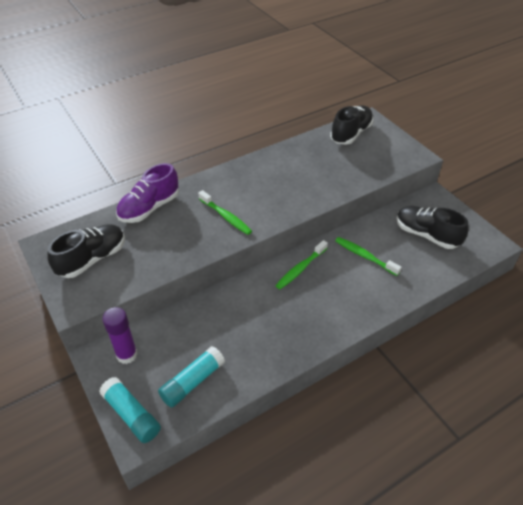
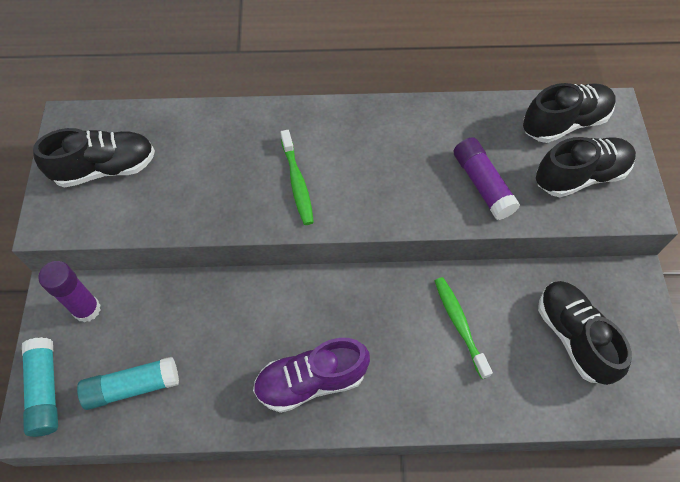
camera: 30 degrees right, 15 degrees up
(149, 208) = (214, 124): purple shoe -> purple shoe (311, 381)
(300, 269) = (361, 299): green toothbrush -> none
(331, 176) = (482, 184): none -> purple glue stick
(377, 154) = (580, 176): none -> black shoe

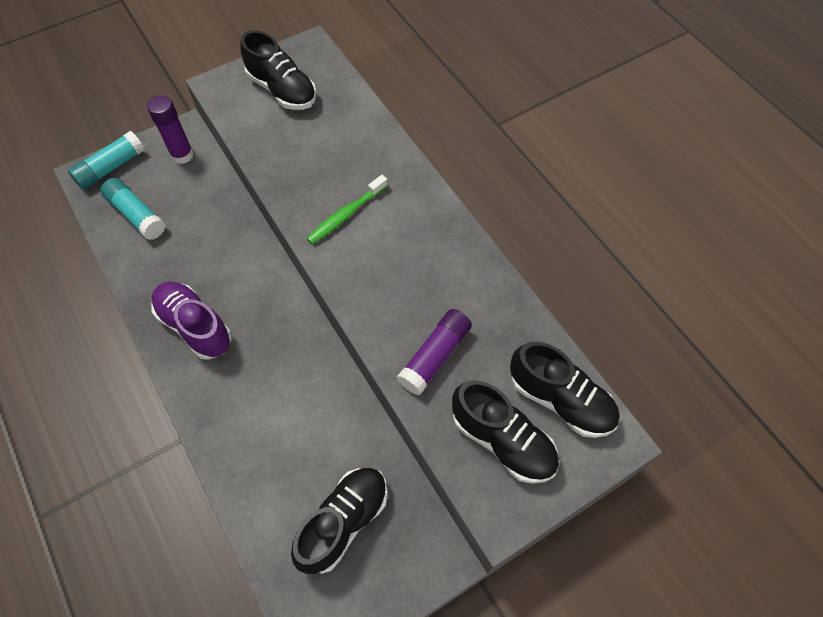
camera: 60 degrees right, 0 degrees up
(459, 324) = (303, 415): green toothbrush -> none

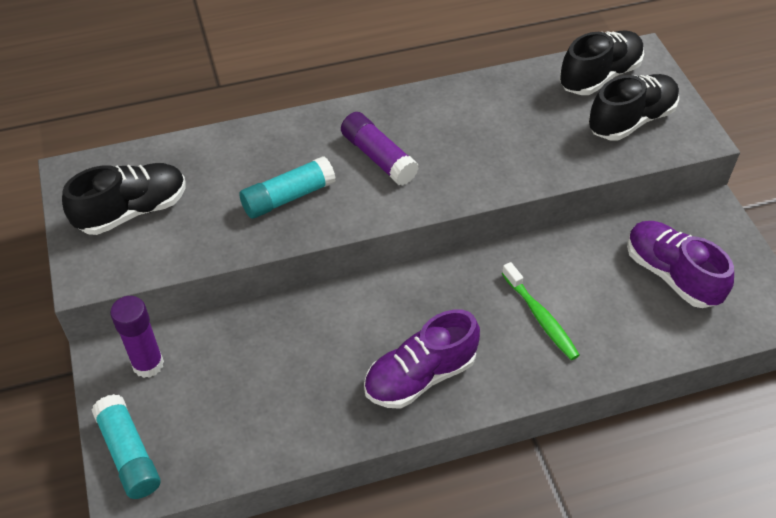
camera: 75 degrees left, 10 degrees down
(136, 215) = (227, 427): turquoise glue stick -> turquoise glue stick (288, 197)
(343, 522) = (671, 274): black shoe -> purple shoe
(346, 215) = (348, 183): green toothbrush -> green toothbrush (541, 317)
(435, 356) = (538, 146): purple glue stick -> purple glue stick (378, 157)

